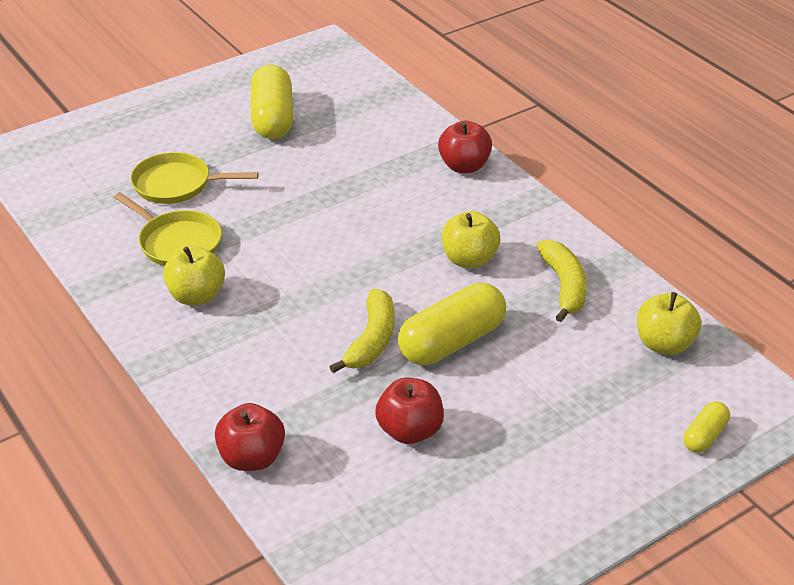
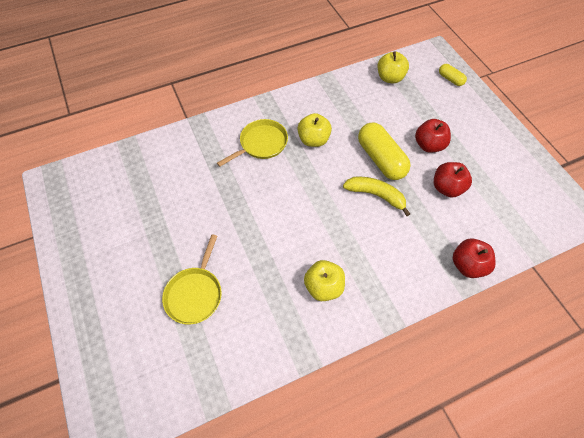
camera: 80 degrees left, 20 degrees up
(177, 242) = (264, 296): yellow pan -> yellow pan (261, 144)
(272, 118) = (133, 224): yellow capsule -> none
(464, 166) = (225, 127): red apple -> red apple (429, 145)
(564, 286) = (342, 105): yellow banana -> none

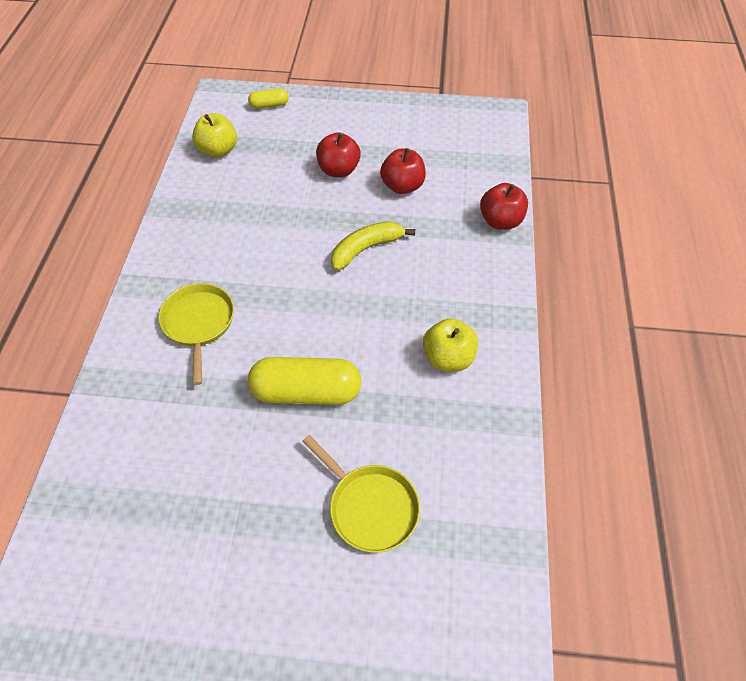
camera: 60 degrees left, 5 degrees down
(313, 140) = (241, 266): yellow apple -> none
(380, 159) = (322, 219): yellow capsule -> yellow capsule (306, 392)

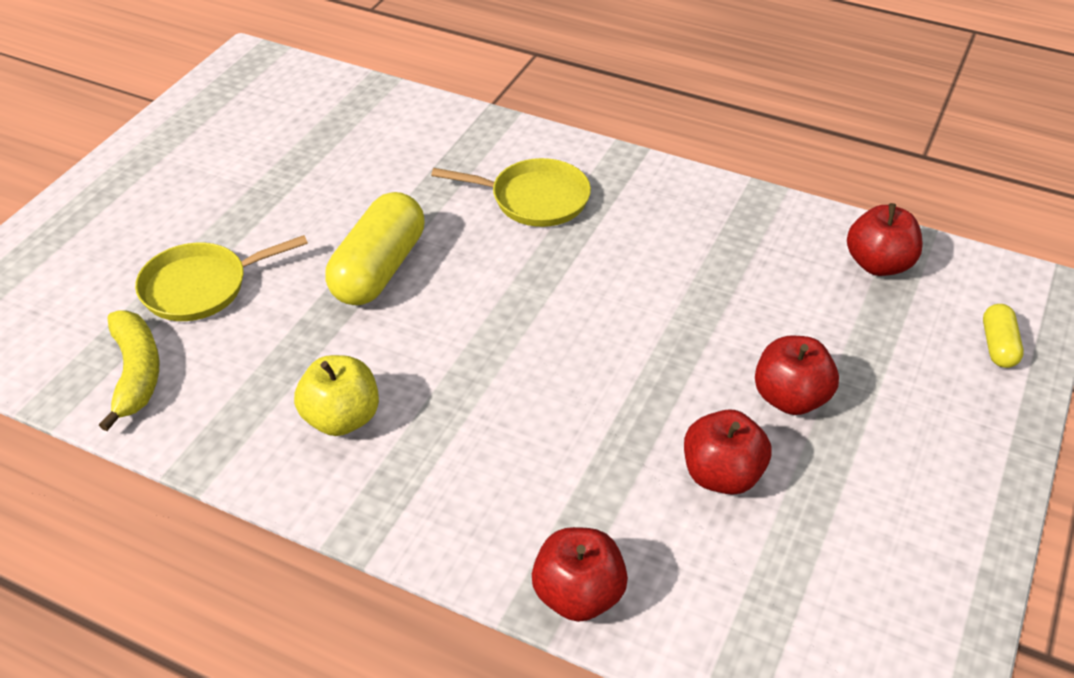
camera: 110 degrees right, 10 degrees down
(218, 150) = (878, 264): yellow apple -> red apple
(366, 249) = (590, 385): yellow banana -> yellow banana (136, 373)

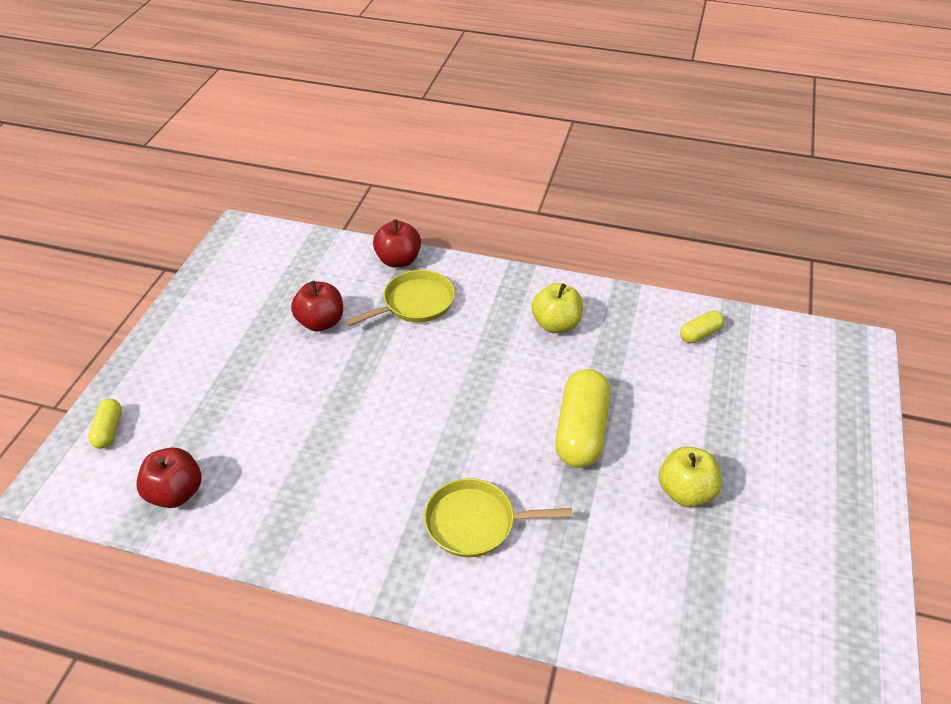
camera: 170 degrees right, 0 degrees up
(136, 373) = (700, 334): yellow banana -> yellow capsule
(201, 287) = (704, 398): yellow pan -> yellow pan (415, 303)
(295, 198) = (685, 492): none -> yellow apple
(790, 398) = (271, 372): red apple -> none

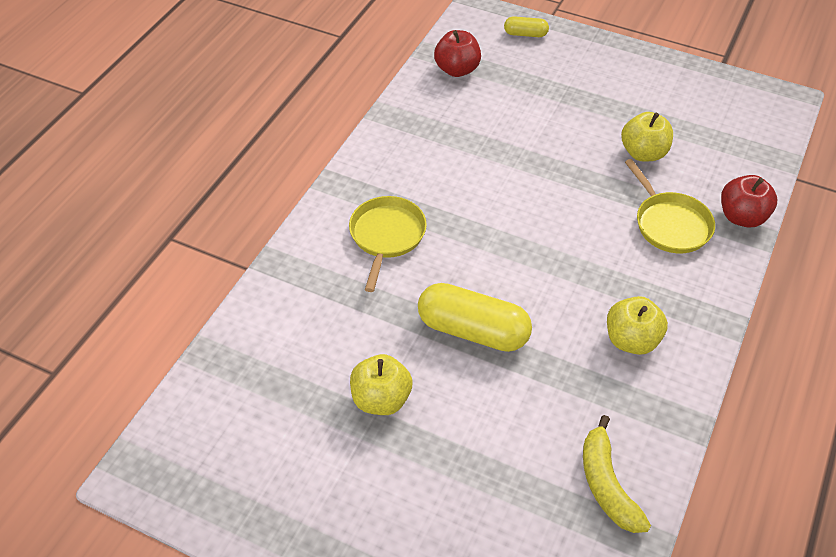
camera: 100 degrees right, 5 degrees up
(320, 322) = (643, 153): red apple -> yellow apple
(700, 334) = (607, 485): yellow capsule -> yellow banana

